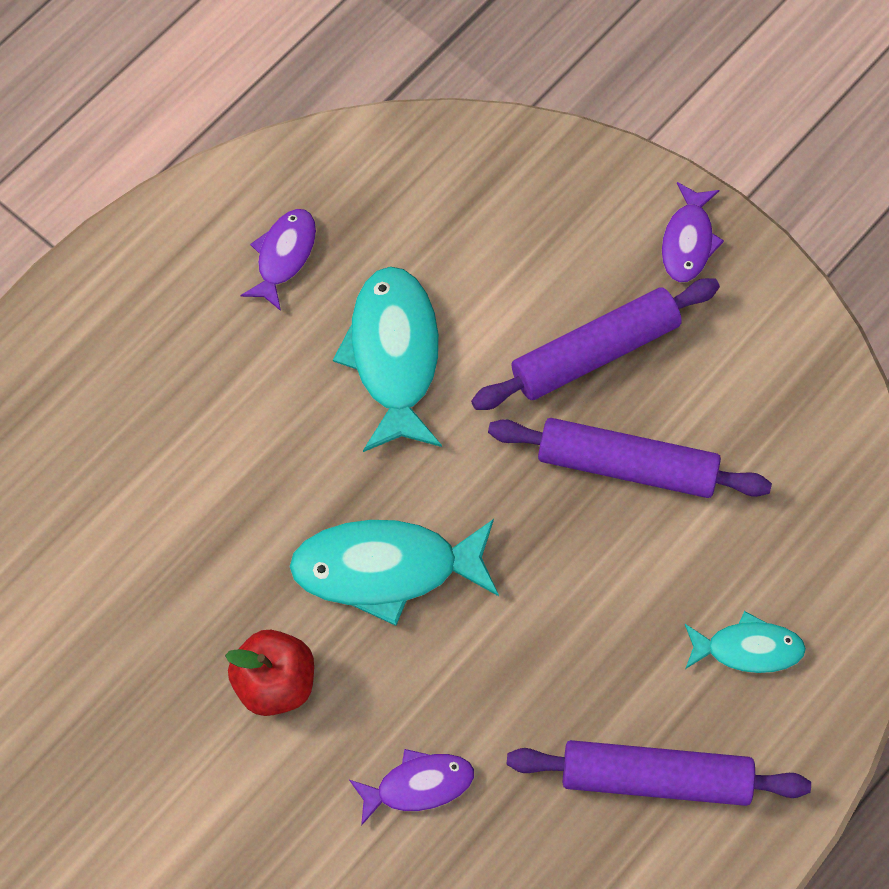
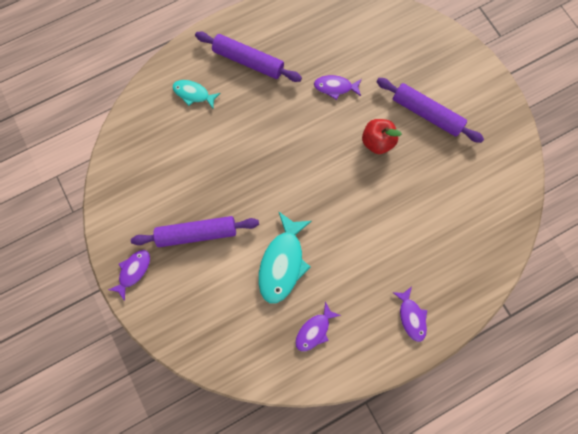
camera: 160 degrees left, 10 degrees up
(96, 343) = (411, 316): none -> purple fish
(386, 569) = (318, 171): turquoise fish -> none
(627, 466) = (206, 179): purple rolling pin -> purple rolling pin (426, 113)

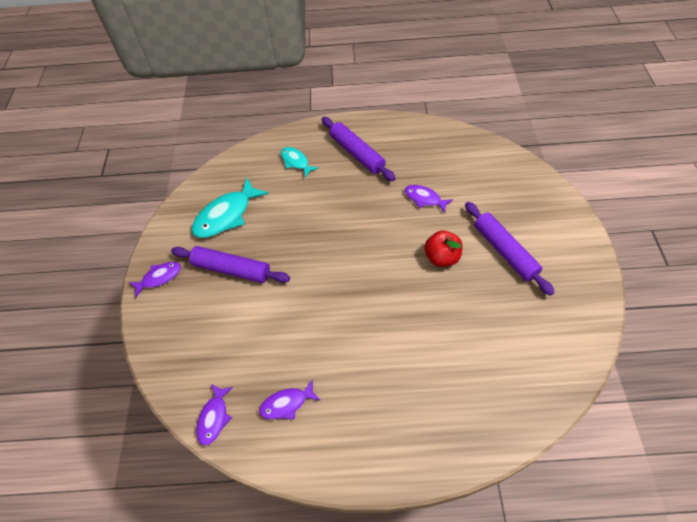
camera: 30 degrees right, 20 degrees down
(282, 262) = (292, 326): turquoise fish -> turquoise fish (226, 215)
(411, 316) = (394, 438): purple fish -> purple fish (214, 417)

